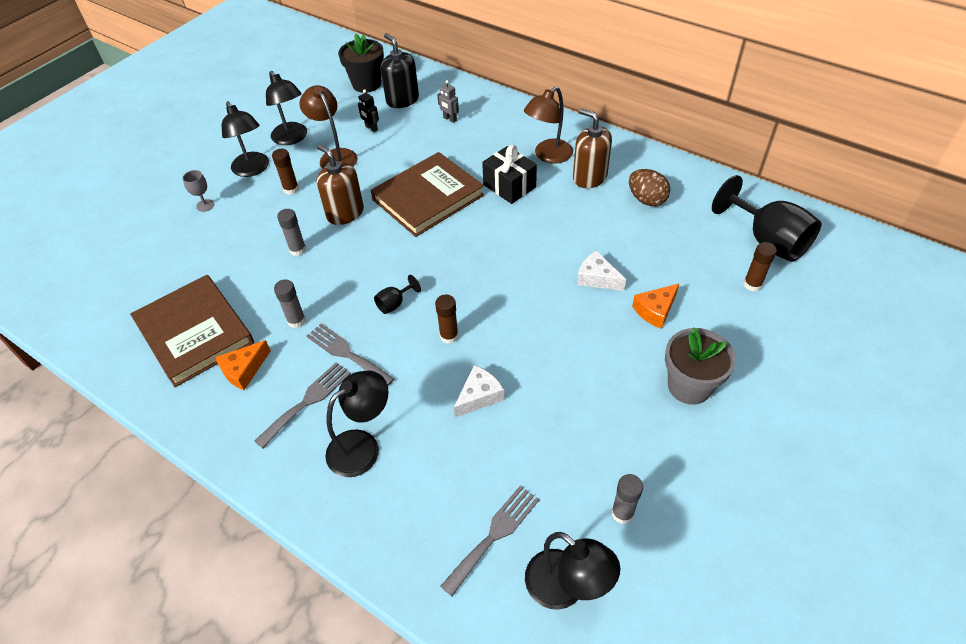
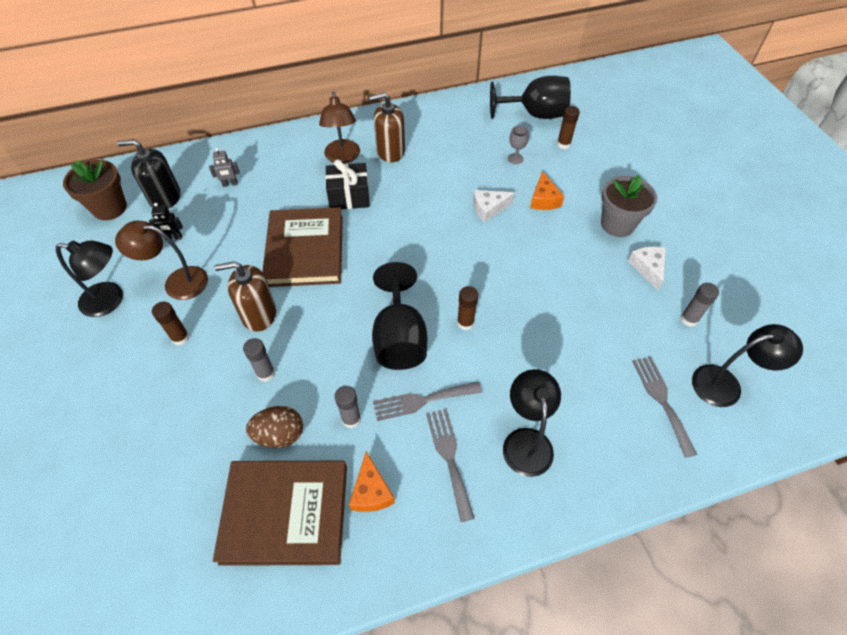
camera: 55 degrees left, 5 degrees up
(205, 205) = (116, 420): grey goblet -> grey goblet (515, 158)
(253, 169) = (114, 354): black lamp -> none
(366, 84) = (110, 208): black flower pot -> brown flower pot
(394, 304) = (399, 338): black goblet -> black goblet, size x2.29
(479, 396) = (537, 338): white cheese -> white cheese (648, 268)
(646, 199) = (443, 139): brown egg -> brown egg (280, 435)

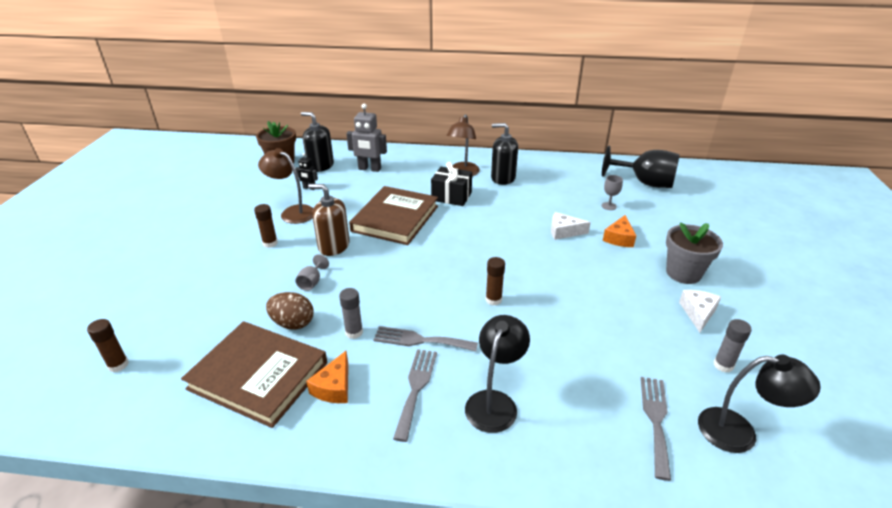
camera: 25 degrees right, 20 degrees down
(110, 300) = (242, 210): black lamp -> none
(230, 184) = (369, 169): grey robot -> grey robot, size x1.86
(266, 373) = (312, 282): grey glue stick -> grey goblet
(390, 151) = (503, 178): brown soap dispenser -> black soap dispenser
(399, 338) = (430, 293): black goblet -> none
(563, 144) = (660, 207): brown glue stick -> brown glue stick (118, 365)

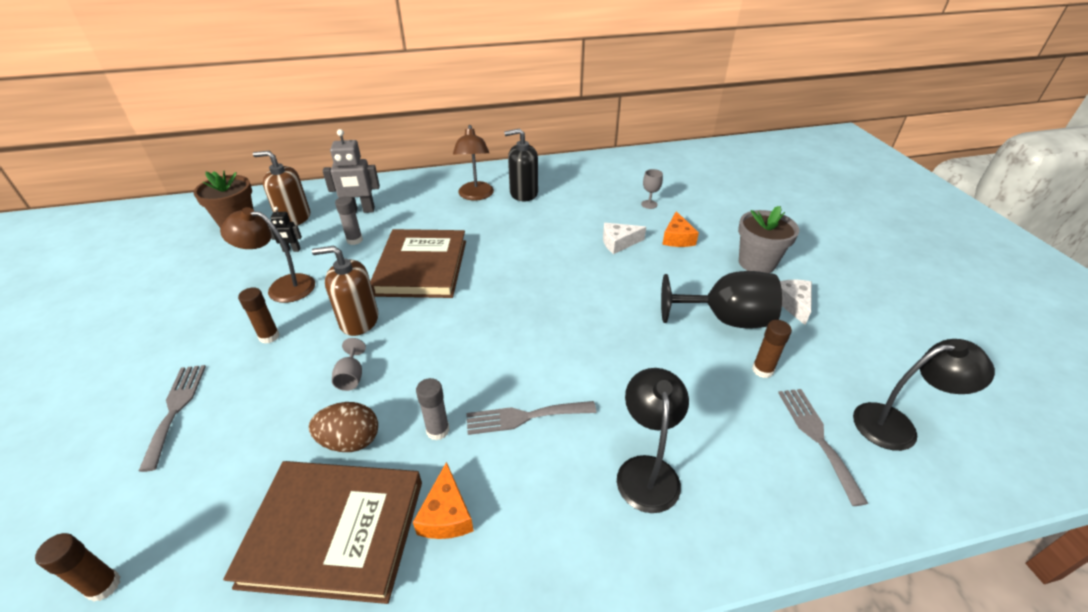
camera: 20 degrees left, 5 degrees up
(320, 166) = (294, 218): black soap dispenser -> brown soap dispenser
(416, 388) = (549, 482): grey fork -> grey fork (175, 409)
(451, 196) = (476, 226): black gift -> none
(493, 300) = (583, 342): brown glue stick -> brown glue stick (762, 370)
(644, 183) = (671, 172): black goblet -> black goblet (725, 319)
(723, 365) = (844, 355): grey glue stick -> grey glue stick (354, 240)

